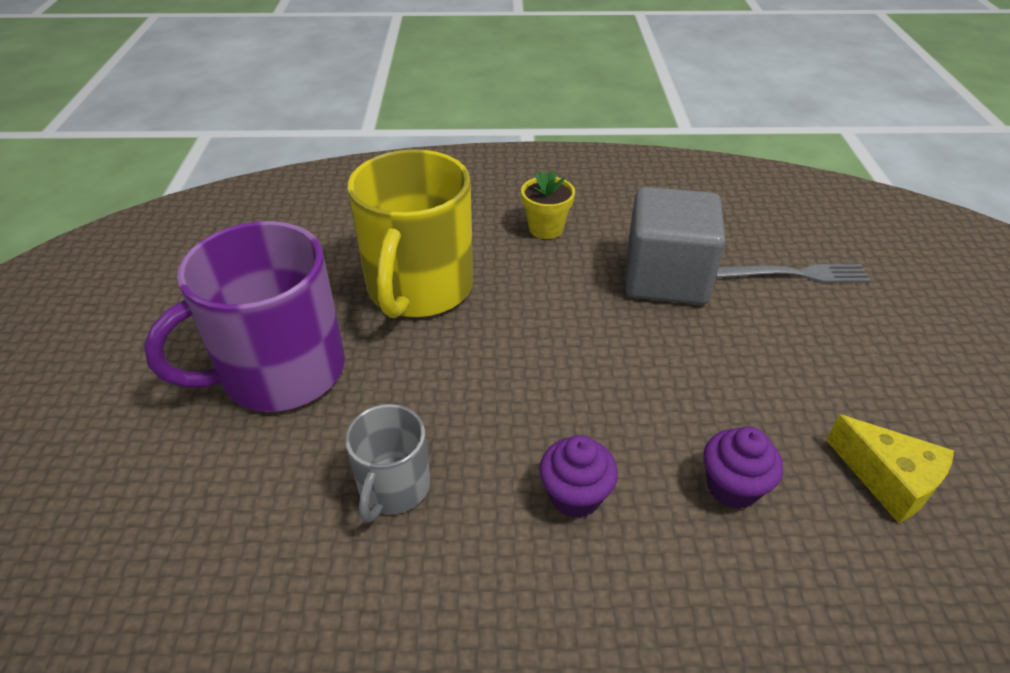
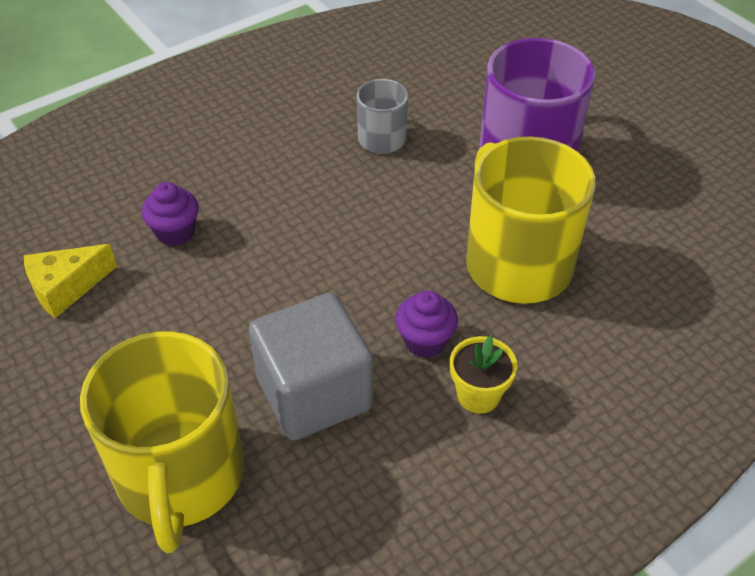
camera: 145 degrees right, 5 degrees up
(575, 496) = (272, 182): purple cupcake -> purple cupcake (425, 341)
(797, 274) = (180, 476): grey fork -> yellow mug
(888, 480) = (66, 288): yellow cheese -> yellow cheese turned 45 degrees counterclockwise

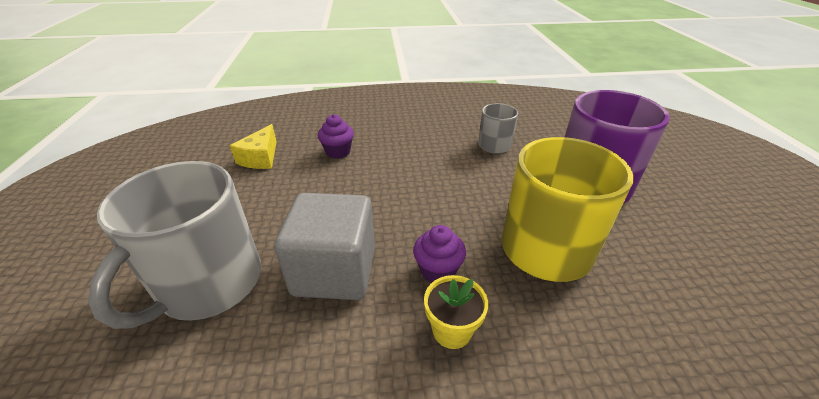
camera: 30 degrees right, 10 degrees down
(66, 288) = (261, 158): yellow cheese -> yellow cheese turned 75 degrees counterclockwise
(180, 476) = (209, 284): yellow mug -> grey mug

